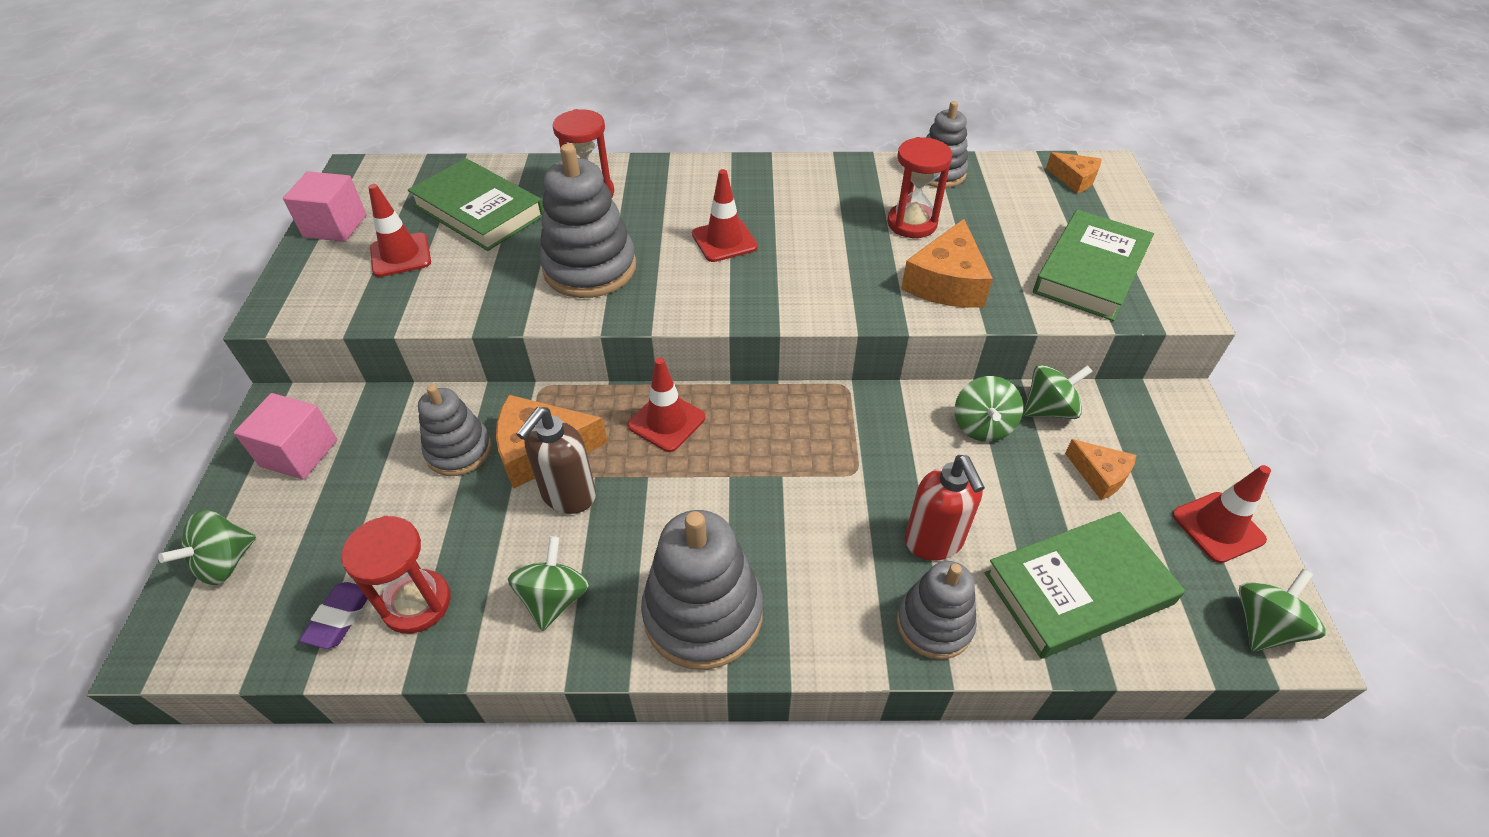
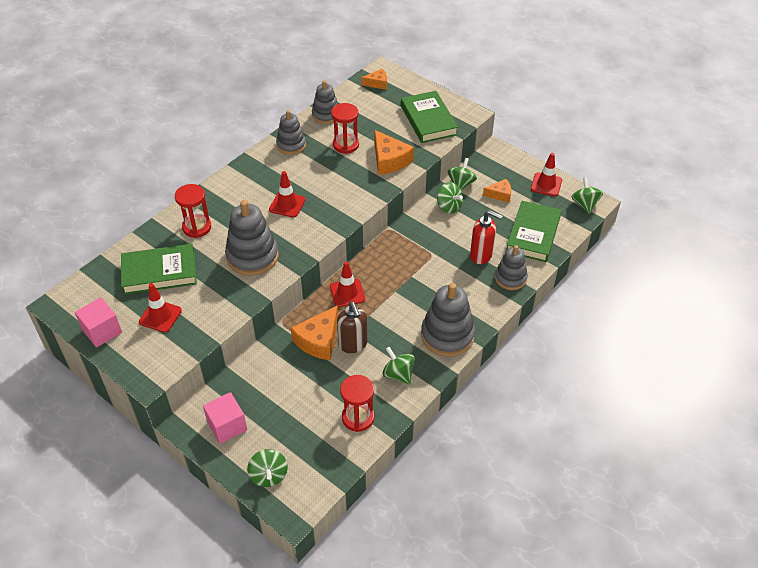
camera: 50 degrees left, 0 degrees up
(340, 617) = (340, 445): purple eraser -> none
(459, 451) = (289, 368): grey stacking toy -> grey stacking toy (291, 145)

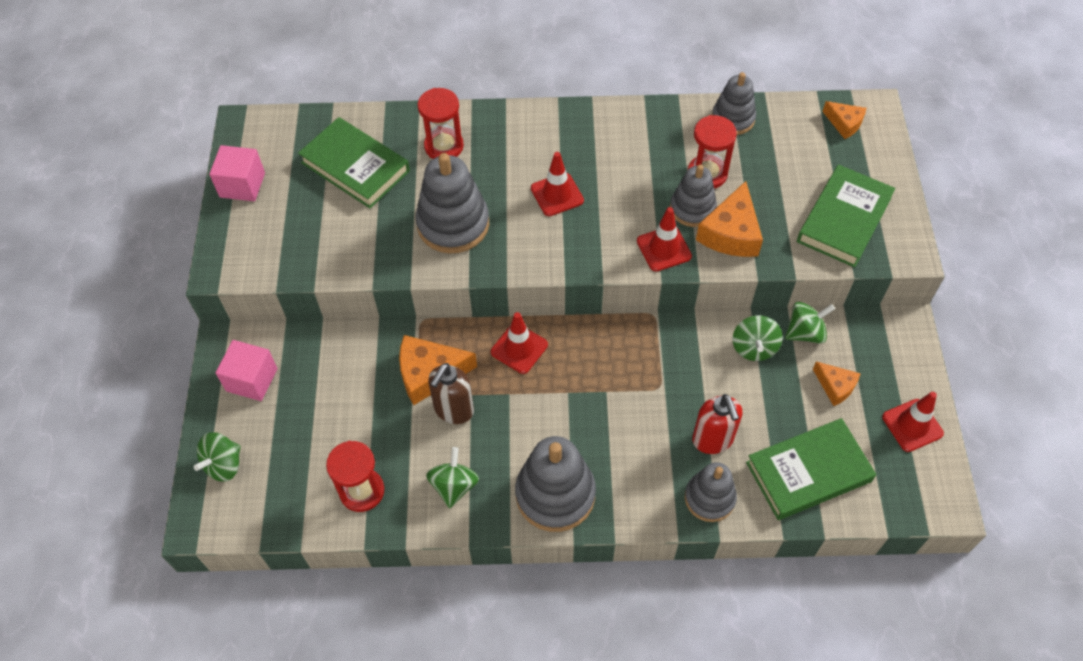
camera: 50 degrees right, 10 degrees up
(160, 316) = (302, 214): red traffic cone -> red traffic cone (664, 249)
(291, 145) = (649, 126): grey stacking toy -> grey stacking toy (692, 209)
(585, 204) = (928, 495): green spinning top -> none

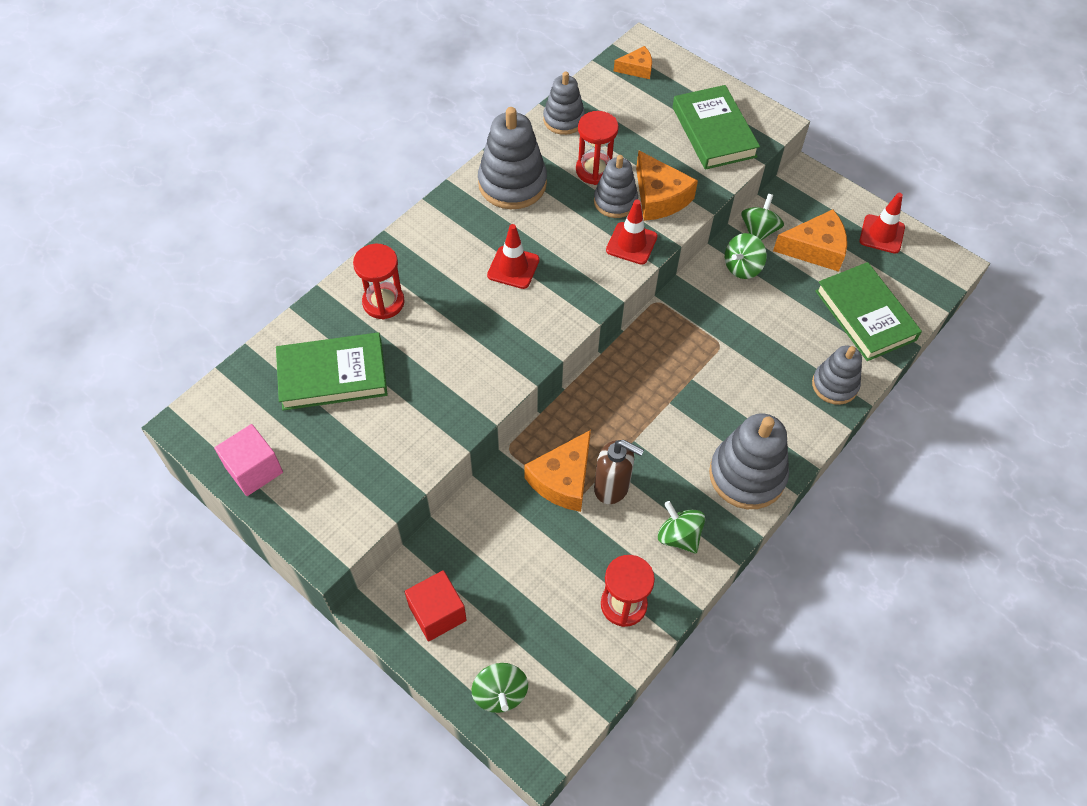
camera: 50 degrees left, 0 degrees up
(252, 380) = (437, 613): pink cube -> red cube
(453, 224) = (466, 351): grey stacking toy -> grey stacking toy (512, 183)
(453, 410) = (612, 487): brown soap dispenser -> brown soap dispenser turned 45 degrees counterclockwise
(519, 348) = (601, 404): red traffic cone -> none
(713, 440) = (791, 347): red soap dispenser -> none
(754, 347) = (742, 267): green spinning top -> green spinning top turned 90 degrees clockwise
(808, 472) = (865, 315): green book -> green book turned 45 degrees counterclockwise
(835, 386) = (815, 249): orange cheese -> orange cheese, size x1.70

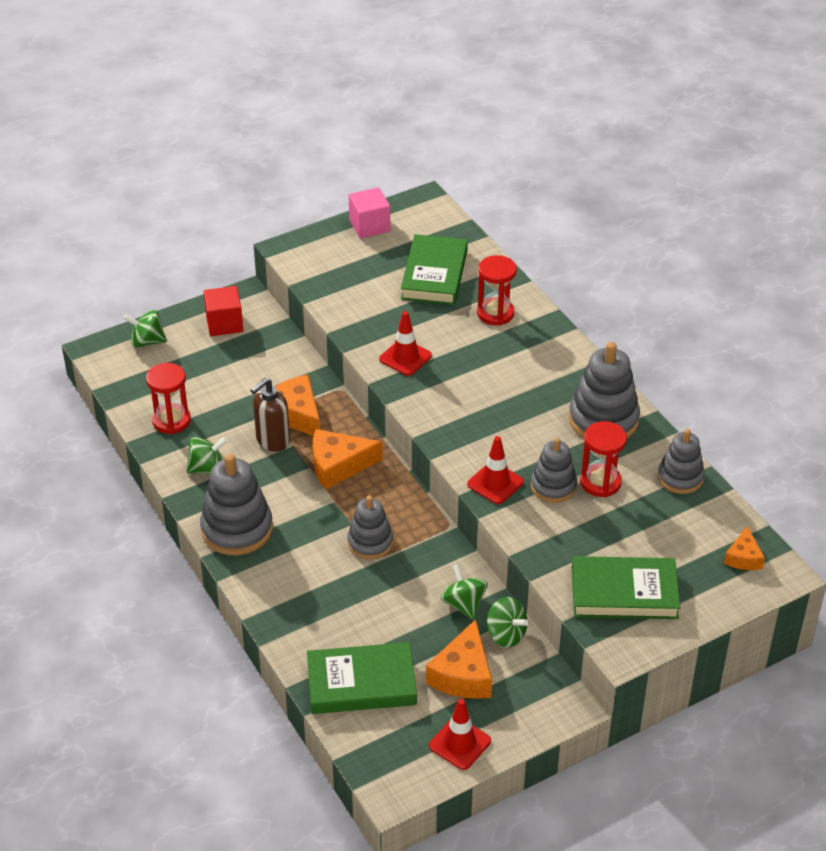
camera: 110 degrees right, 15 degrees down
(513, 267) = (500, 397): red traffic cone -> red traffic cone (405, 357)
(659, 197) = (546, 520): orange cheese -> orange cheese (338, 465)
(834, 385) = (294, 625): grey stacking toy -> grey stacking toy (370, 542)

